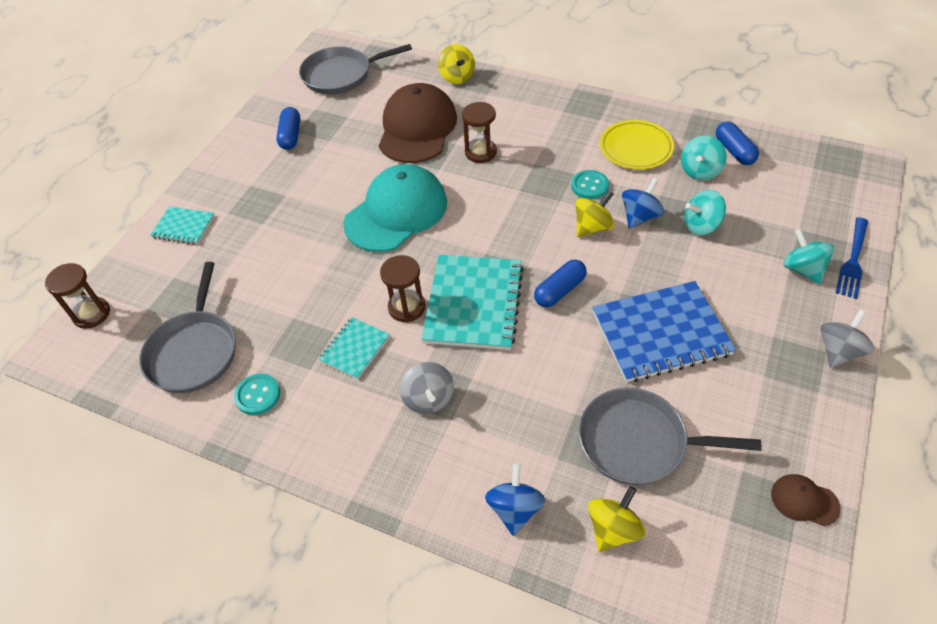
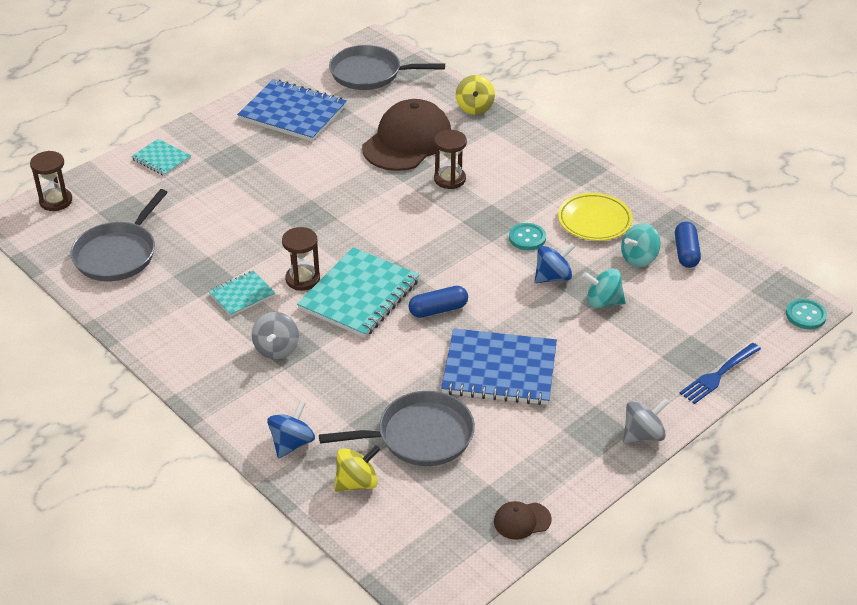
camera: 20 degrees right, 10 degrees down
(258, 395) = (148, 301): turquoise button -> turquoise button (805, 315)
(291, 136) = (293, 113): blue capsule -> blue notebook
(396, 212) = (342, 204): turquoise cap -> none
(592, 227) = (504, 271): yellow spinning top -> none
(638, 442) = (420, 436): grey pan -> grey pan turned 135 degrees clockwise
(802, 269) = (665, 366): turquoise spinning top -> none
(804, 500) = (522, 520): brown cap -> brown cap turned 60 degrees counterclockwise

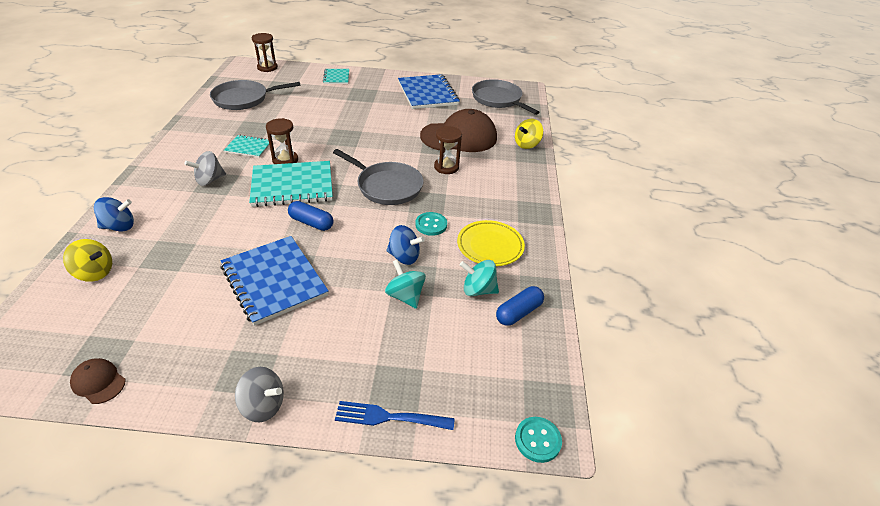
camera: 45 degrees right, 0 degrees up
(420, 436) = (167, 278): grey pan -> grey pan (387, 186)

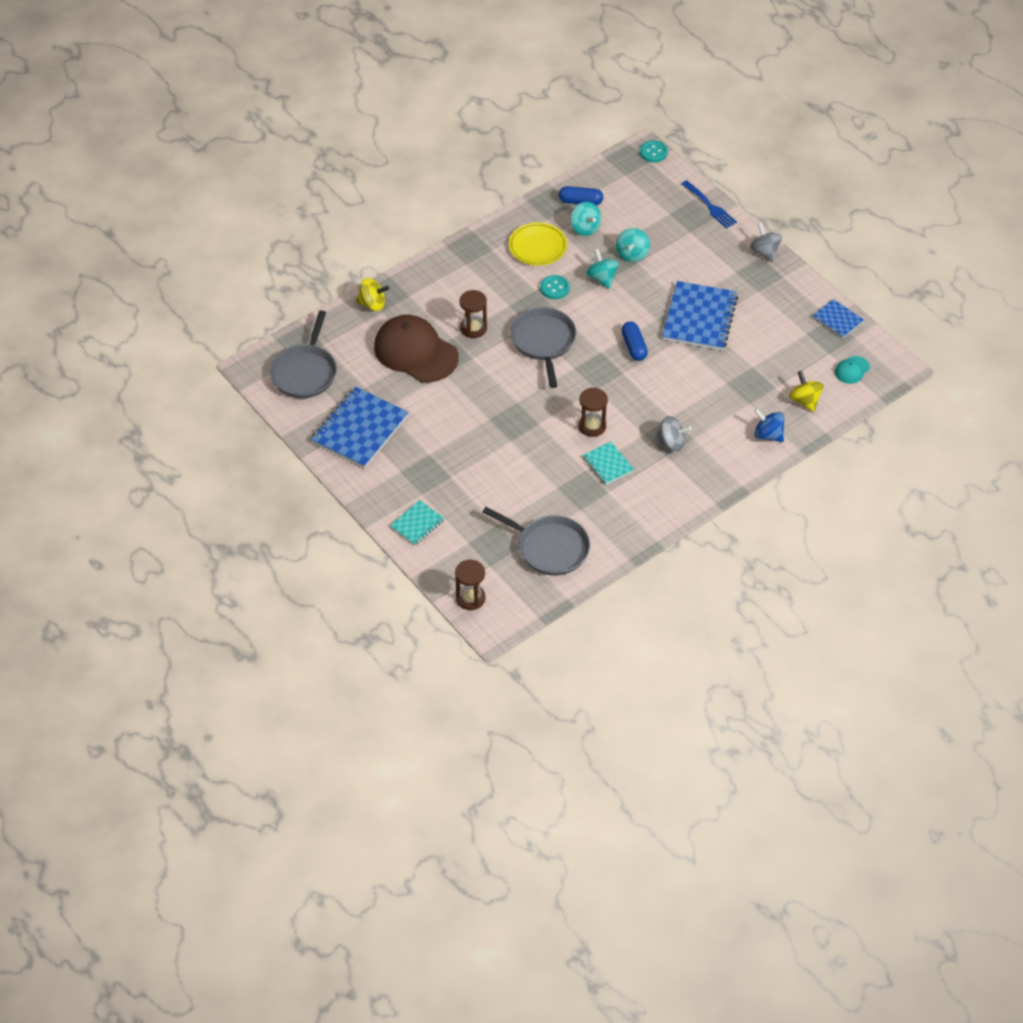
camera: 130 degrees left, 10 degrees up
(47, 334) = (852, 370): none -> turquoise cap
(98, 382) = (837, 320): brown cap -> blue notebook
(292, 186) = (613, 392): turquoise notebook -> none
(404, 257) = (602, 278): blue spinning top -> turquoise spinning top

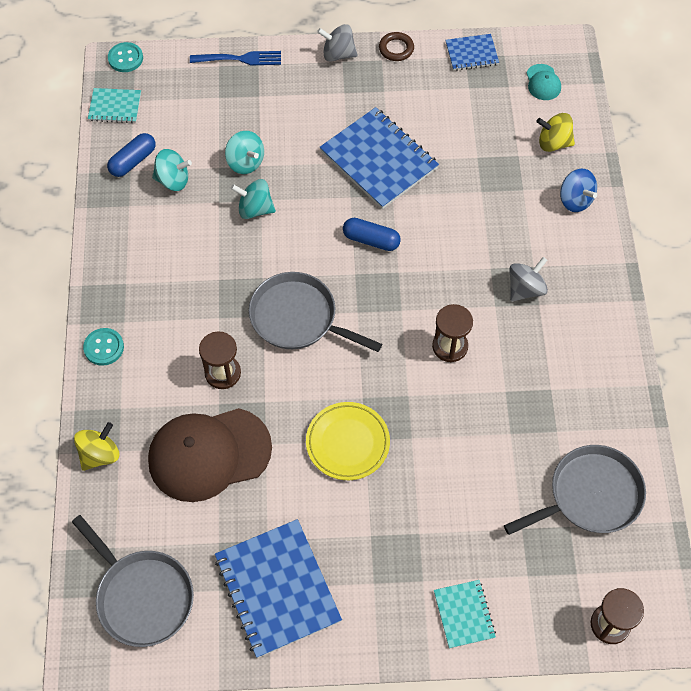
camera: 55 degrees left, 10 degrees up
(537, 247) = (160, 239): yellow plate -> yellow plate (347, 443)
(554, 288) = (231, 260): turquoise button -> turquoise button (104, 347)
(608, 464) = (513, 365): turquoise notebook -> turquoise notebook (115, 107)
(768, 435) = (575, 200): blue spinning top -> blue spinning top turned 105 degrees counterclockwise
(800, 279) = (396, 49): none -> brown ring

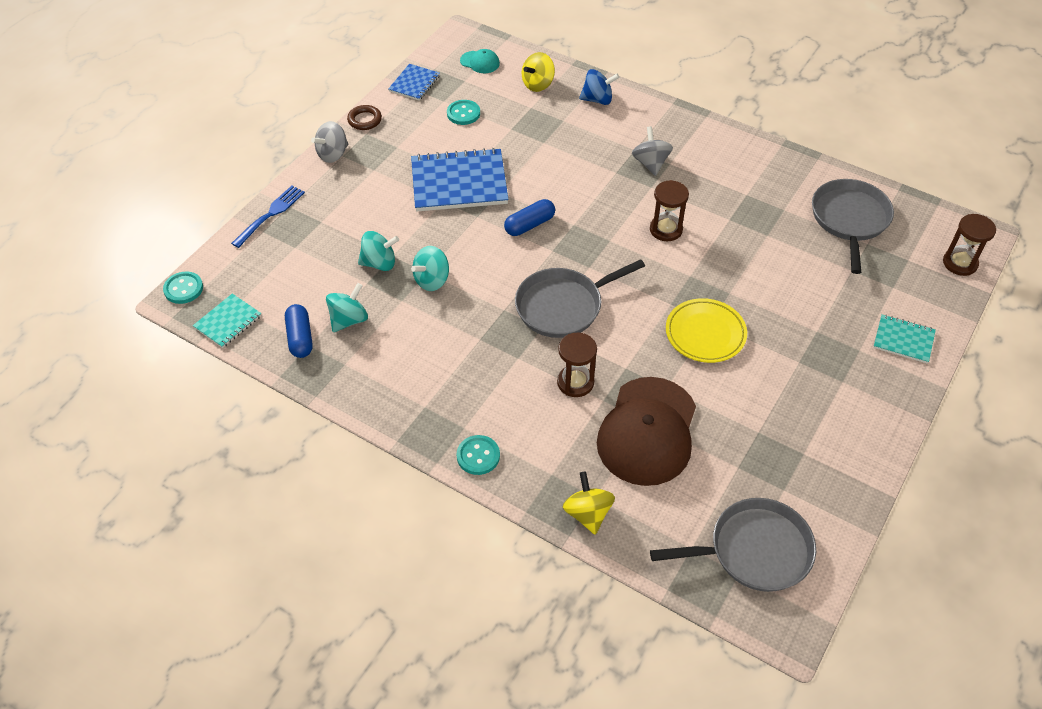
camera: 55 degrees left, 10 degrees down
(277, 589) = (808, 447): blue notebook -> none
(465, 111) = (463, 113): none -> turquoise button

